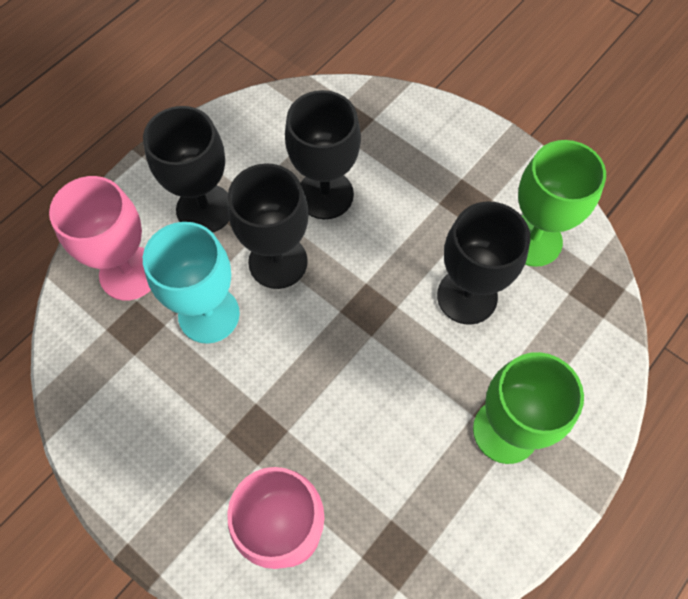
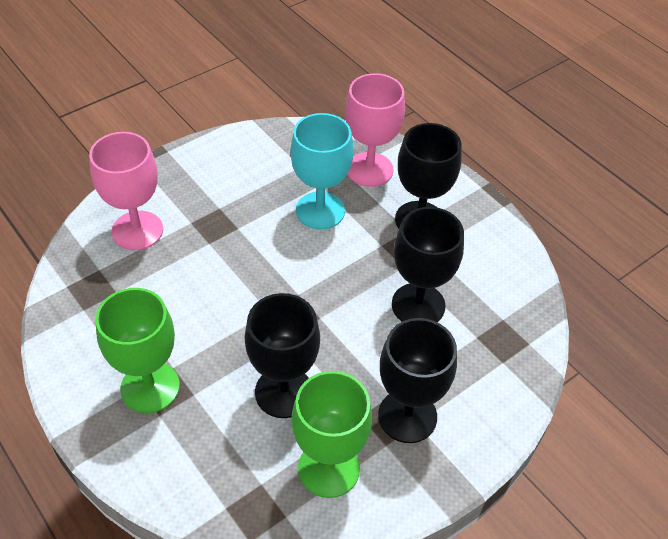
camera: 100 degrees right, 15 degrees down
(278, 262) = (356, 260): black goblet -> black goblet (407, 416)

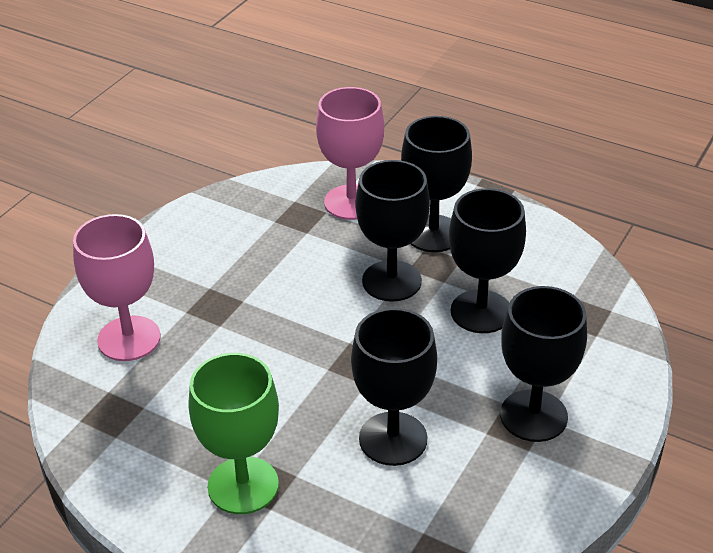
camera: 20 degrees left, 10 degrees down
(320, 210) = (323, 256): turquoise goblet -> none
(329, 468) = (484, 492): green goblet -> none
(361, 251) = (391, 281): none -> black goblet

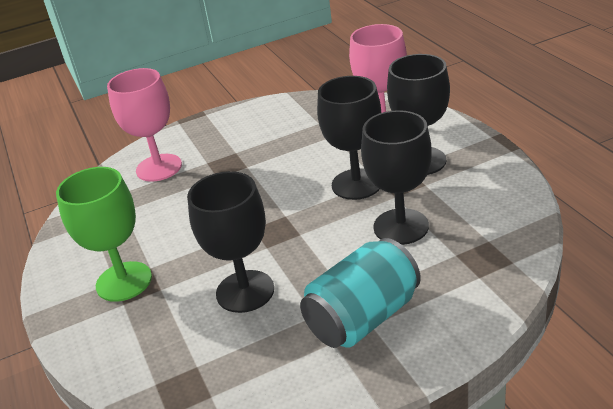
camera: 40 degrees right, 5 degrees down
(533, 416) = (363, 318): black goblet -> turquoise can

